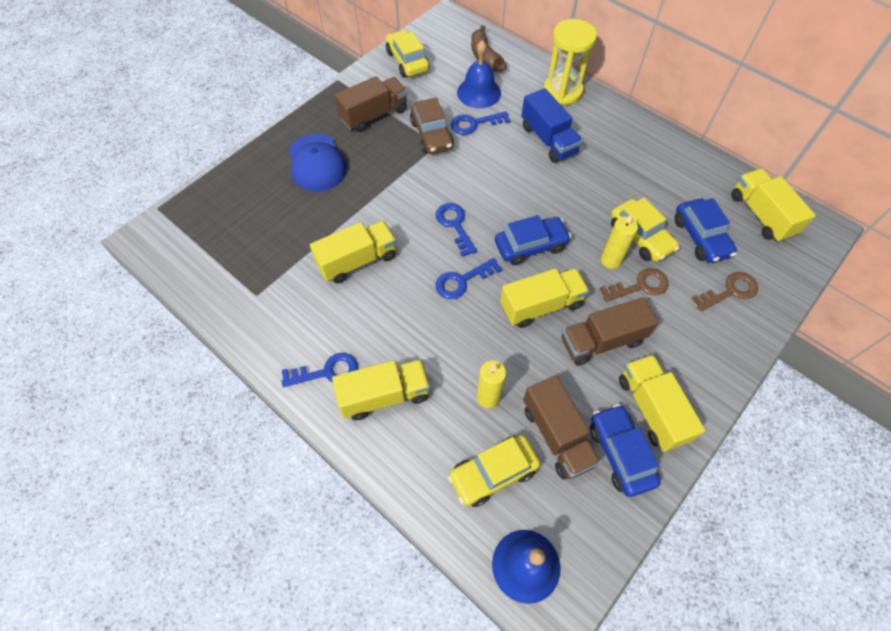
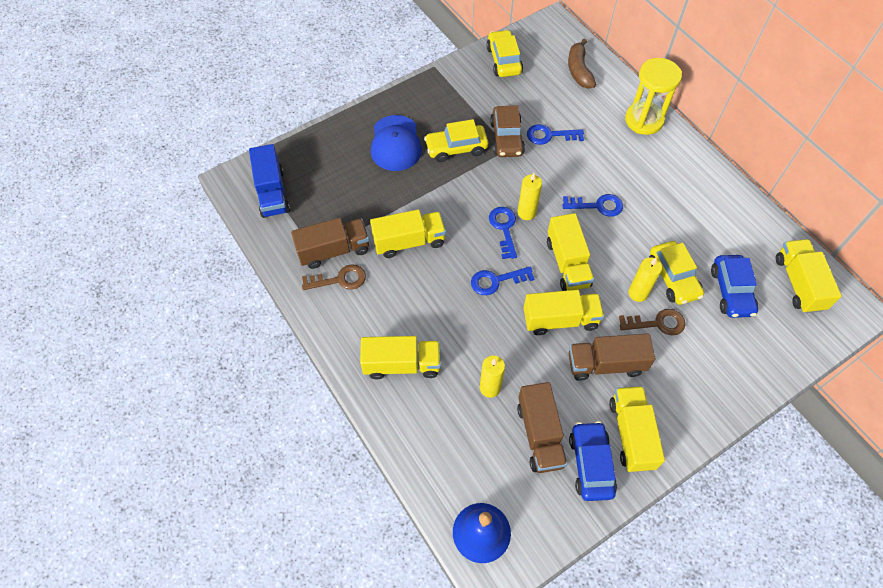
camera: 15 degrees right, 0 degrees up
(327, 372) = (359, 332): blue key -> blue key (597, 206)
(374, 115) = (459, 108): brown truck -> brown truck (334, 250)
(473, 204) = (526, 213): none -> yellow candle
(479, 92) = (562, 105): blue bell -> none
(493, 473) = (475, 452): yellow car -> yellow car (456, 148)
(530, 246) = (567, 263): blue car -> yellow truck
(548, 140) = (615, 165): blue truck -> blue truck (272, 193)
(730, 291) = (741, 348): brown key -> brown key (340, 279)

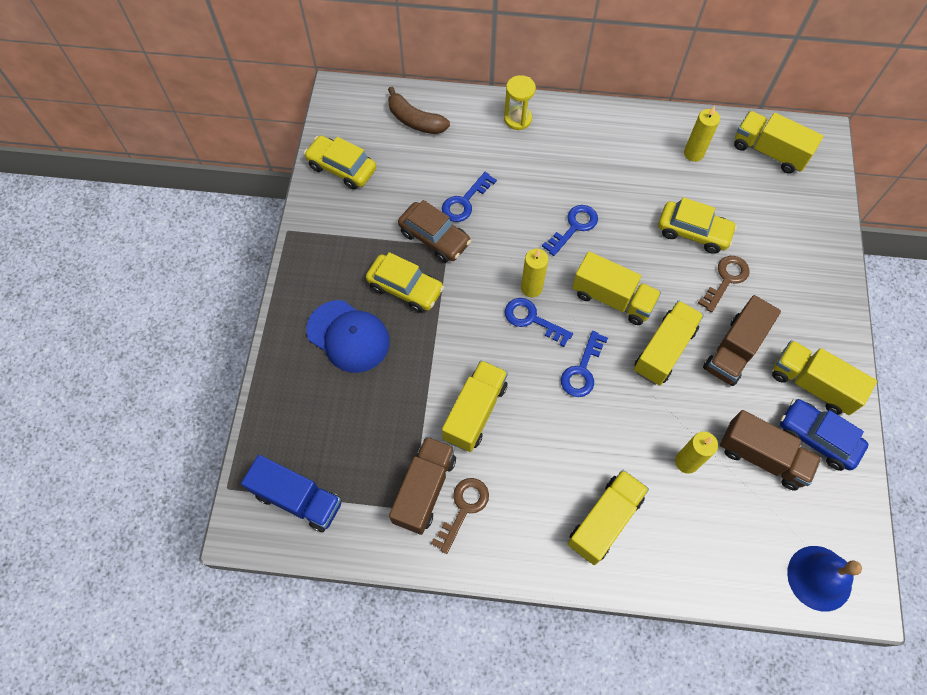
camera: 50 degrees left, 5 degrees up
(456, 148) = (405, 288): yellow car -> yellow car turned 90 degrees counterclockwise
(638, 293) = (686, 270): yellow candle -> yellow candle (693, 153)
(644, 120) = (517, 119): yellow hourglass -> yellow hourglass, size x0.63
(731, 291) = (739, 202): blue car -> none

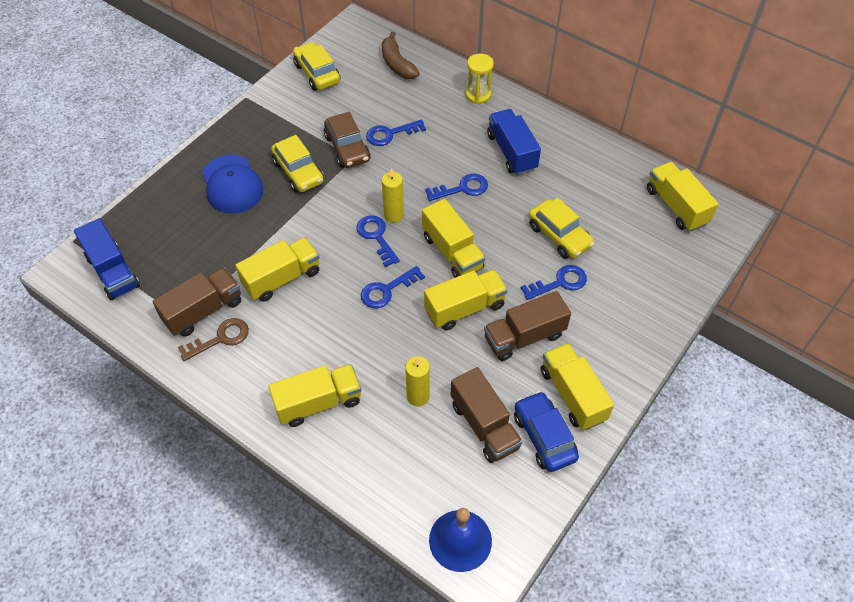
camera: 30 degrees right, 10 degrees down
(591, 166) = (511, 152): none -> blue truck
(693, 153) = (606, 179): yellow candle -> none
(726, 279) = (559, 282): brown key -> blue key

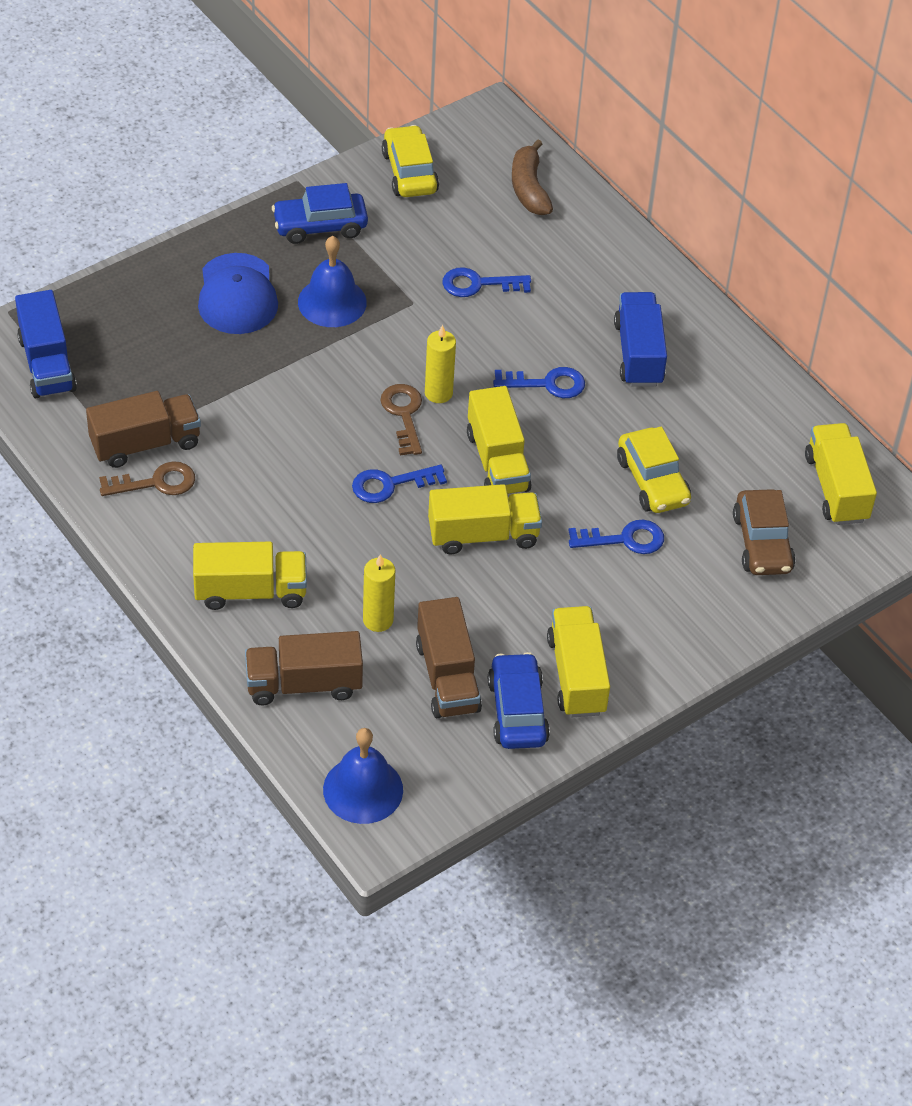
camera: 15 degrees right, 5 degrees down
(271, 123) = (320, 226): none -> blue car
(282, 278) = (259, 432): yellow truck -> none
(298, 172) = (332, 302): yellow car -> blue bell
(347, 148) = (411, 288): brown car -> brown car (762, 543)
(376, 237) = (403, 414): blue key -> brown key
(478, 95) = (626, 263): yellow hourglass -> none
(524, 337) = (546, 591): brown truck -> brown truck (304, 684)

